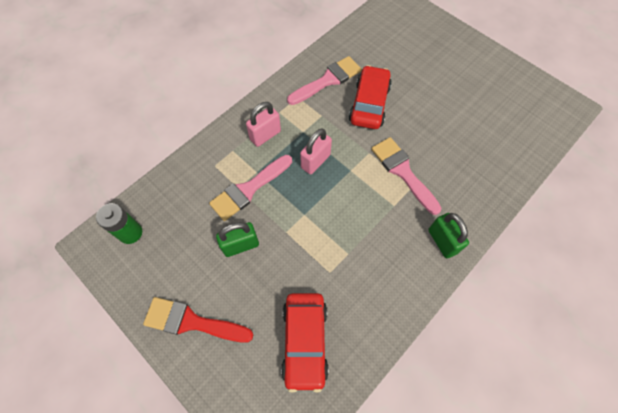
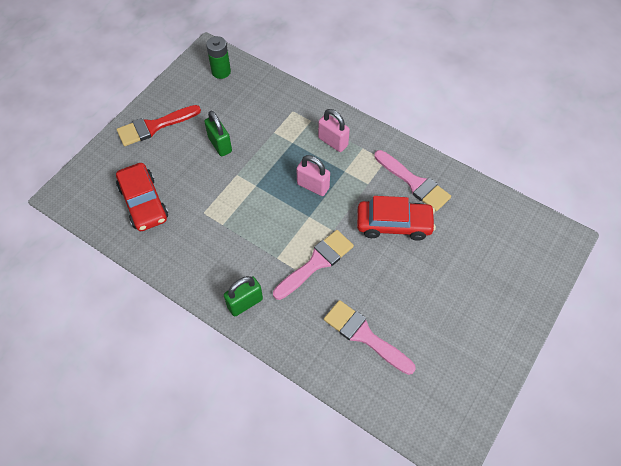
camera: 80 degrees right, 5 degrees down
(192, 322) = (154, 126): red brush -> red brush turned 120 degrees counterclockwise
(248, 189) = (273, 140): pink brush -> pink brush (364, 335)
(305, 341) = (144, 203): red car -> red car turned 105 degrees counterclockwise

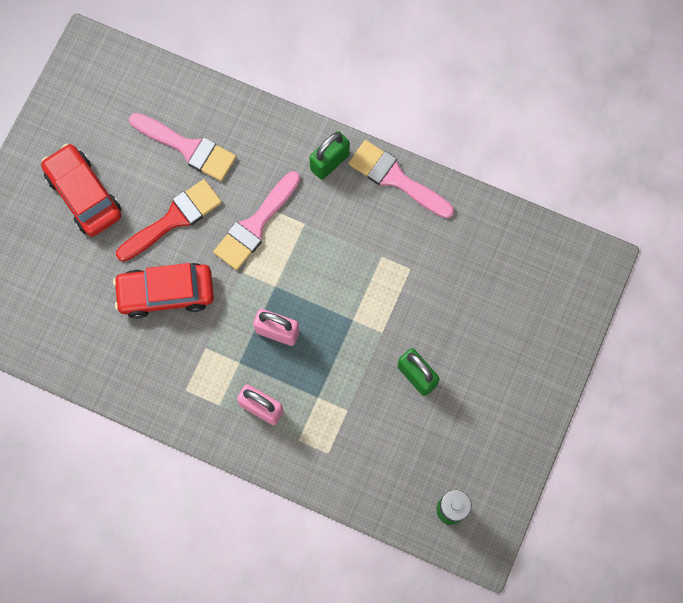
camera: 170 degrees right, 15 degrees up
(144, 203) = (490, 269): red car -> red car (84, 195)
(154, 126) = (517, 390): red brush -> red brush (174, 219)
(414, 183) = (143, 359): pink brush -> pink brush (396, 178)

